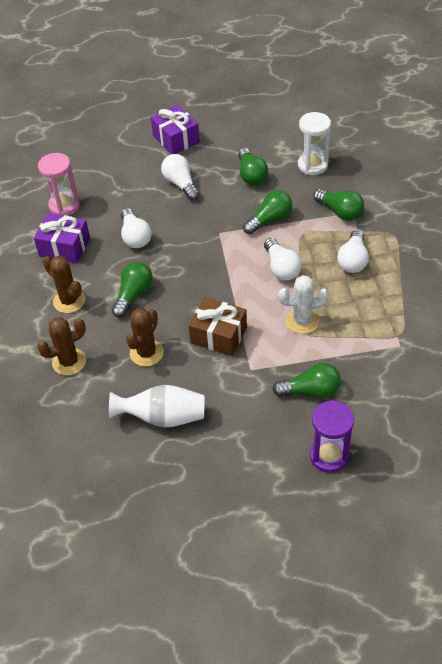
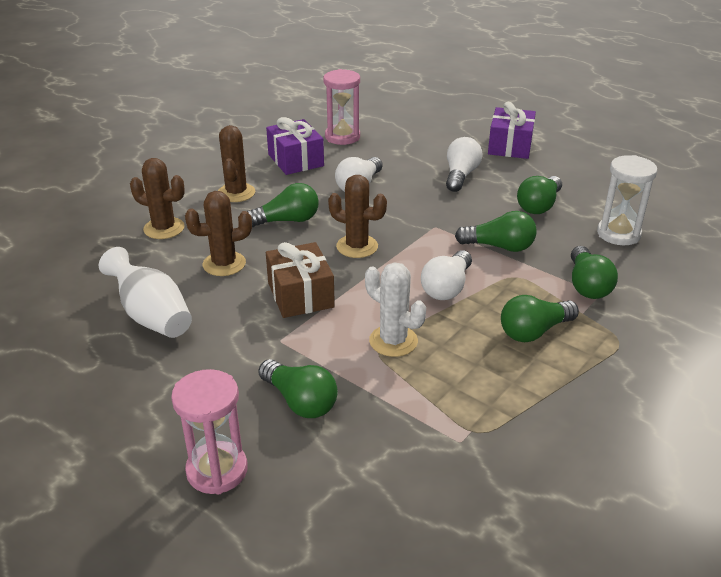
camera: 45 degrees right, 15 degrees down
(199, 280) = (357, 246): none -> brown cactus
(329, 456) = (217, 470): purple hourglass -> pink hourglass
(353, 260) = (534, 331): white light bulb -> green light bulb

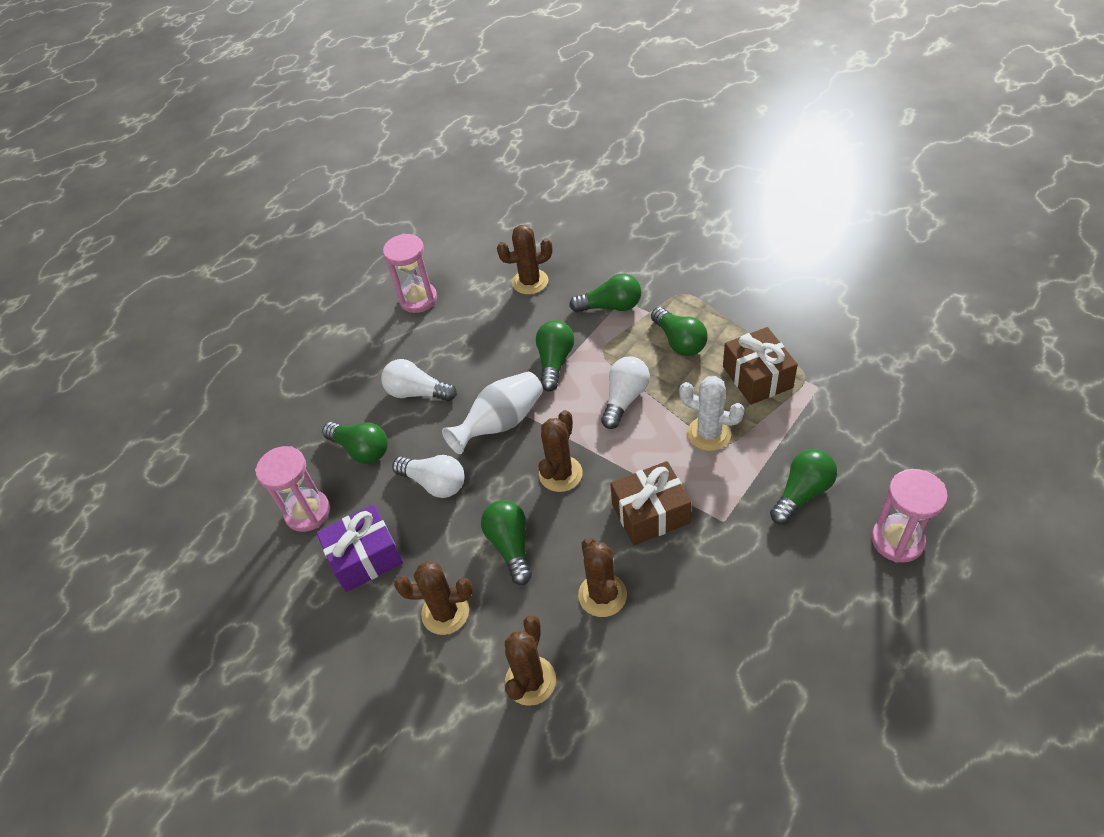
camera: 85 degrees left, 15 degrees up
(151, 316) = (705, 648): white vase -> white vase (501, 423)
(393, 341) = (709, 434): white cactus -> white cactus turned 75 degrees clockwise
(447, 287) = (625, 399): white light bulb -> white light bulb turned 90 degrees counterclockwise
(477, 388) = (757, 377): none -> brown gift
(510, 146) = (355, 351): purple gift -> none
(539, 206) = (481, 332): green light bulb -> green light bulb (361, 449)
(581, 173) = (418, 299): none -> pink hourglass
(618, 234) = (530, 282): white hourglass -> brown cactus

